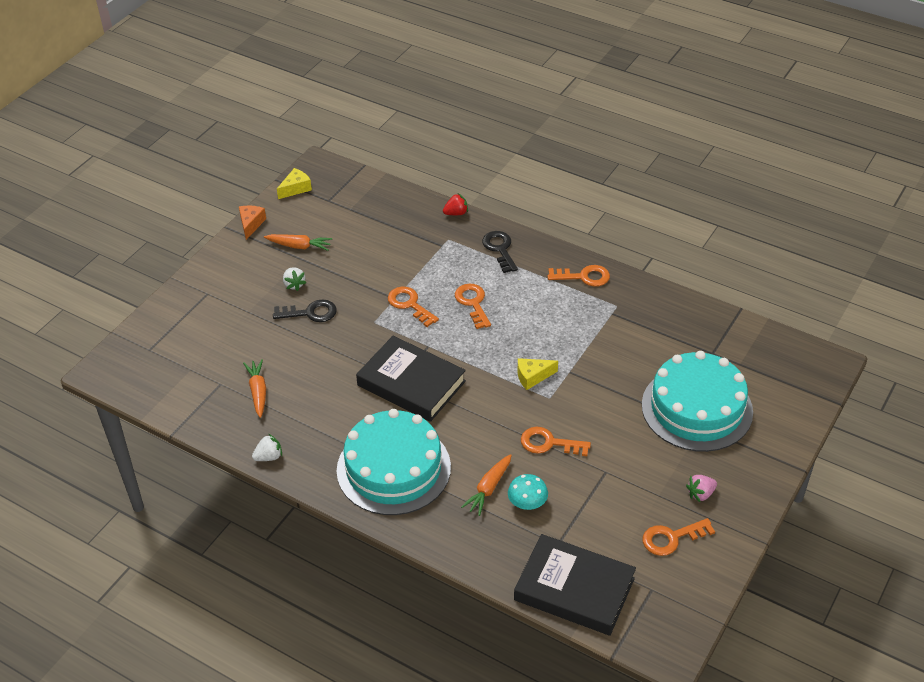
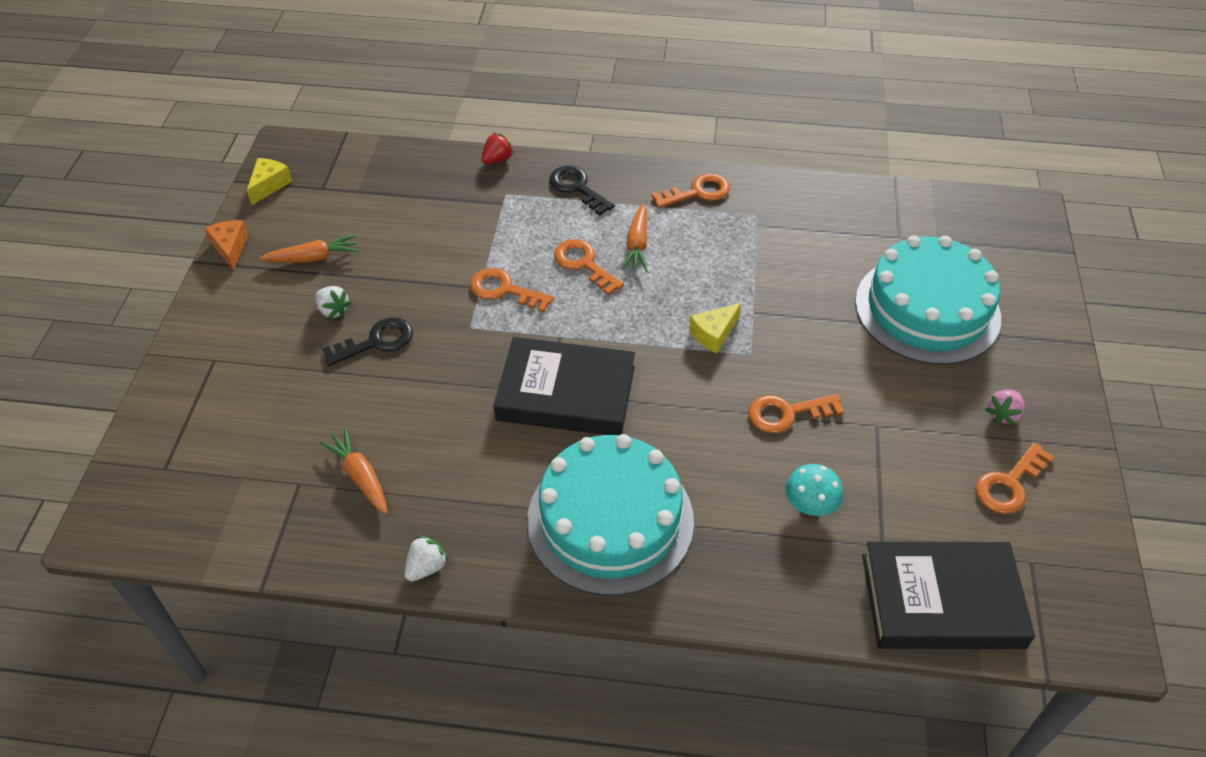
camera: 25 degrees left, 5 degrees up
(488, 489) = (750, 502): orange carrot -> orange carrot (637, 245)

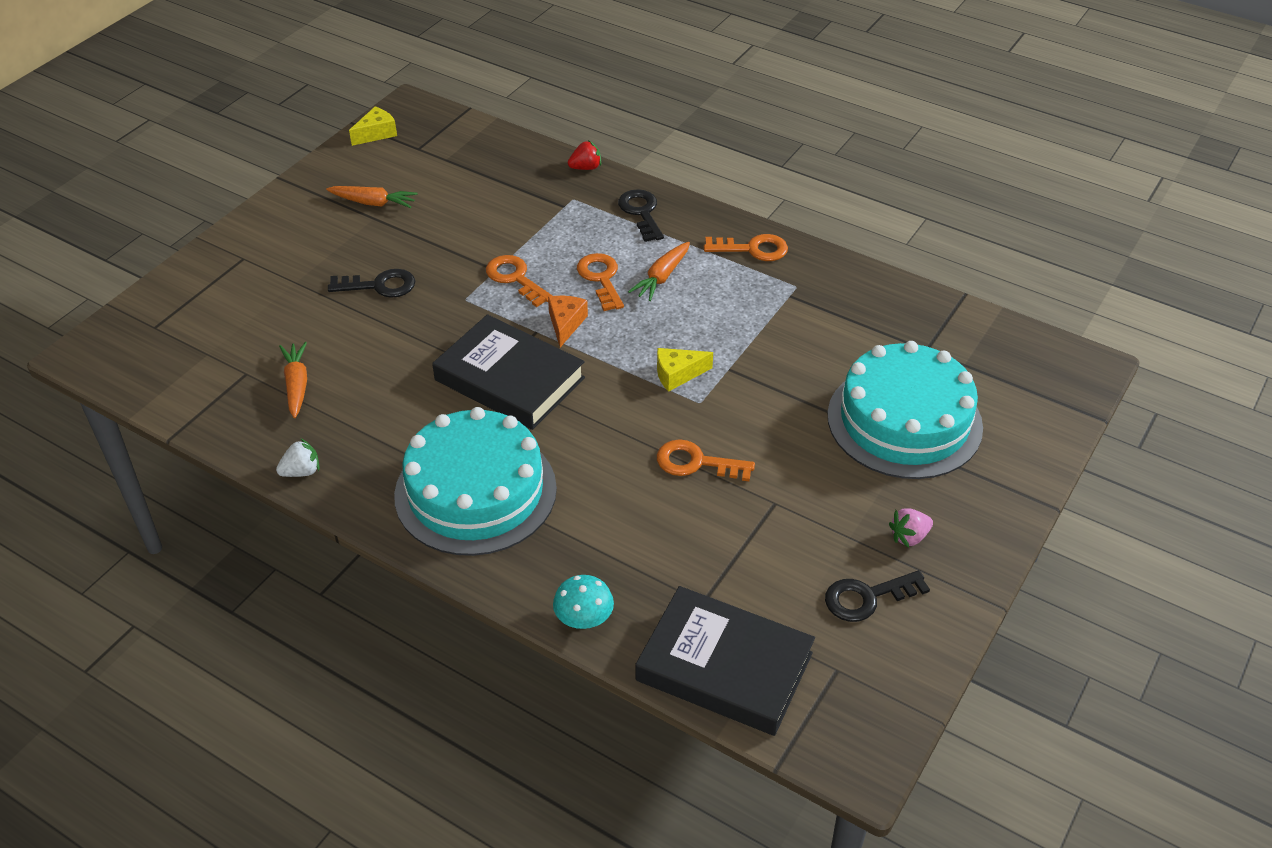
camera: 25 degrees right, 5 degrees down
(230, 248) = (312, 175): orange cheese -> orange cheese (566, 324)
(333, 310) = (361, 250): white strawberry -> none
(810, 504) = (662, 543): turquoise mushroom -> turquoise mushroom (584, 618)
(1008, 484) = (866, 597): orange key -> black key

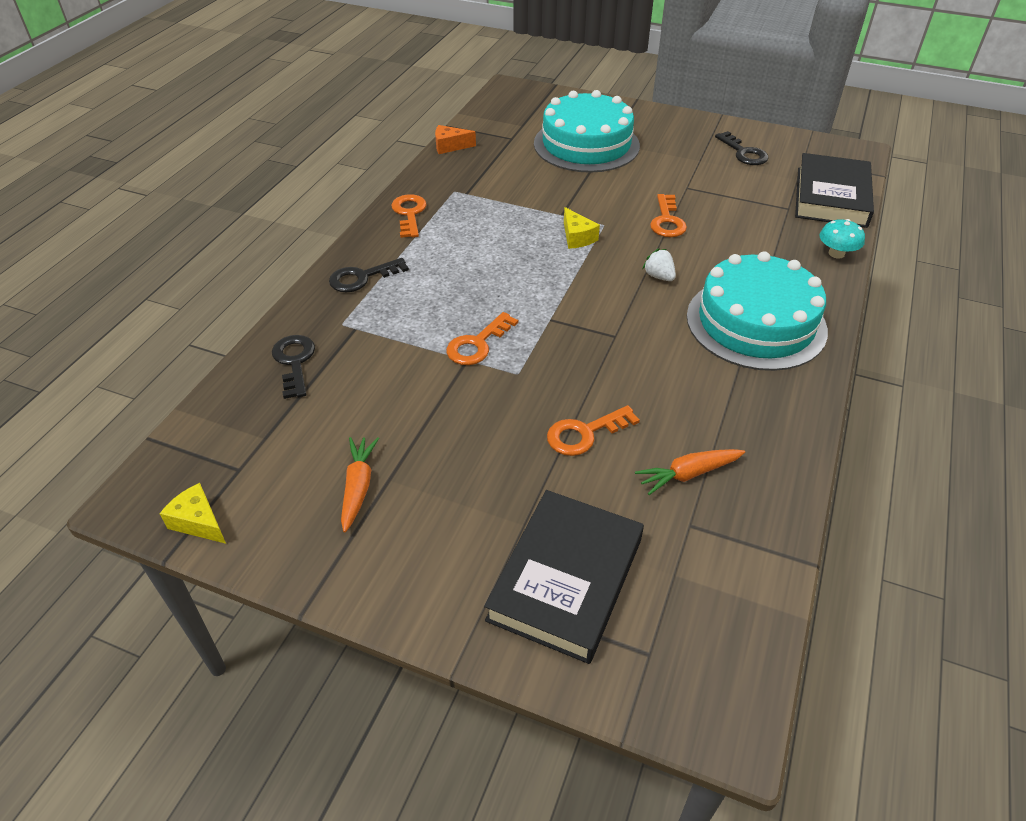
camera: 100 degrees left, 0 degrees up
(302, 471) = (797, 438): white strawberry -> white strawberry (659, 276)
(380, 285) = (512, 444): black key -> black key (294, 362)
(509, 379) = (618, 325): black book -> black book (566, 579)
(566, 324) = (535, 303): orange cheese -> orange cheese (450, 146)
(586, 168) = (285, 322): red strawberry -> none
(601, 278) = (465, 290): orange key -> orange key (584, 434)
(662, 277) = (457, 256): orange carrot -> none
(909, 537) = (687, 141): pink strawberry -> none

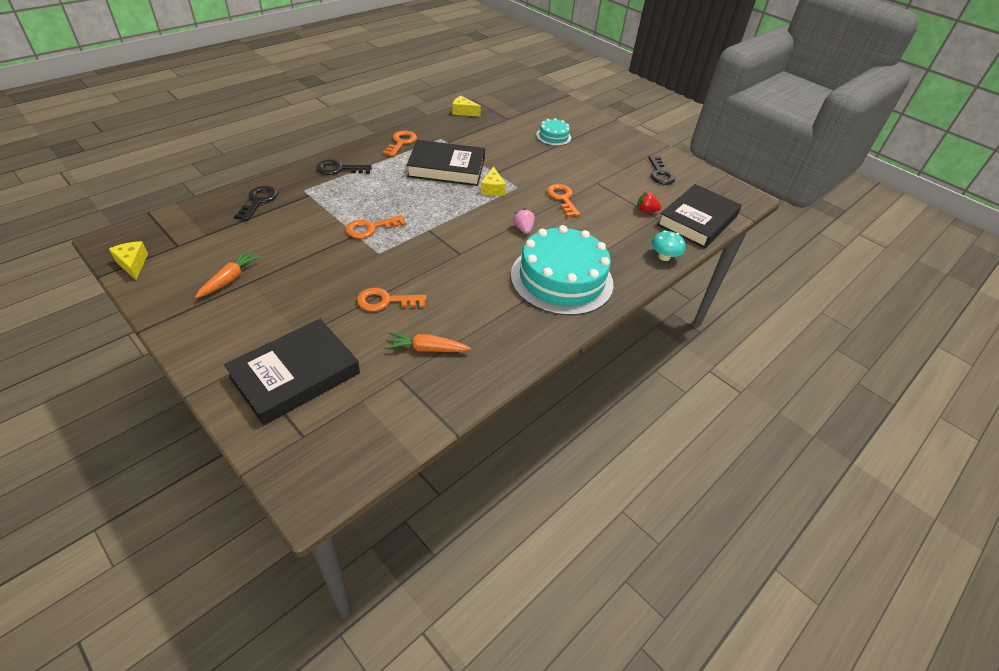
camera: 20 degrees right, 0 degrees up
(450, 146) = (463, 112): orange cheese -> yellow cheese
(497, 229) = (446, 168): none -> black book
(586, 144) = (553, 136): turquoise cake -> turquoise cake, size x0.46
(659, 276) = (523, 229): white strawberry -> pink strawberry
(667, 221) = (562, 198): orange key -> orange key turned 135 degrees clockwise
(769, 204) = (646, 211): none -> red strawberry

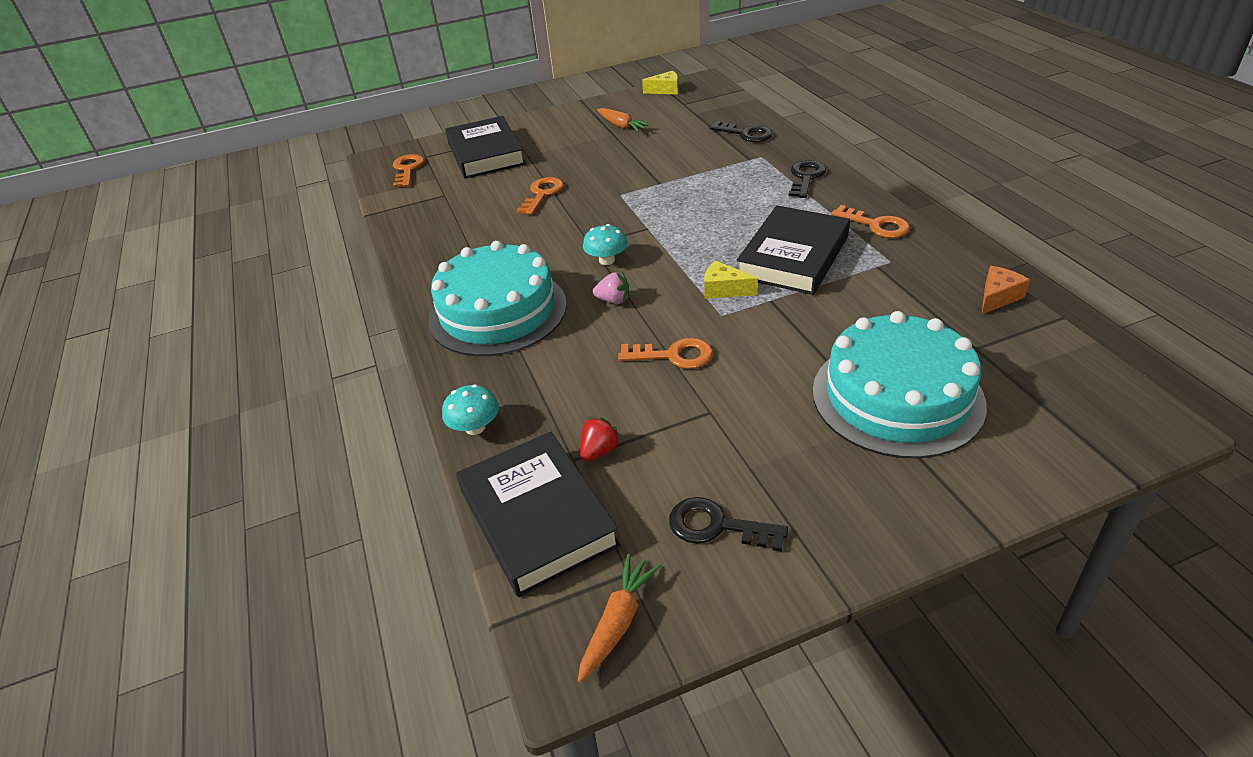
camera: 120 degrees right, 5 degrees down
(370, 228) = (667, 192): orange key -> orange key (407, 169)
(426, 349) = (464, 210): orange carrot -> orange carrot (618, 622)
(463, 112) = (998, 297): yellow cheese -> orange cheese
(478, 241) = (607, 260): none -> turquoise mushroom
(553, 136) = (897, 397): turquoise cake -> turquoise cake, size x2.18

